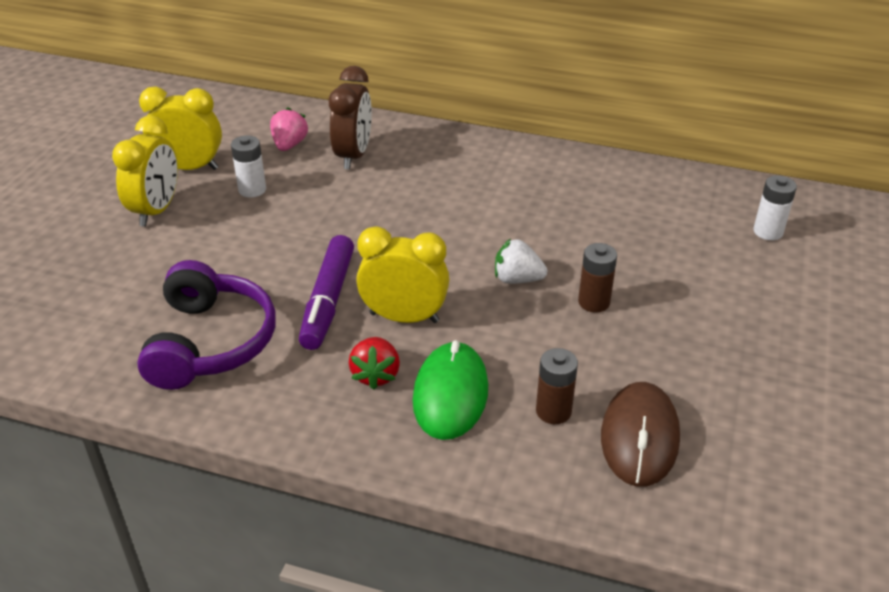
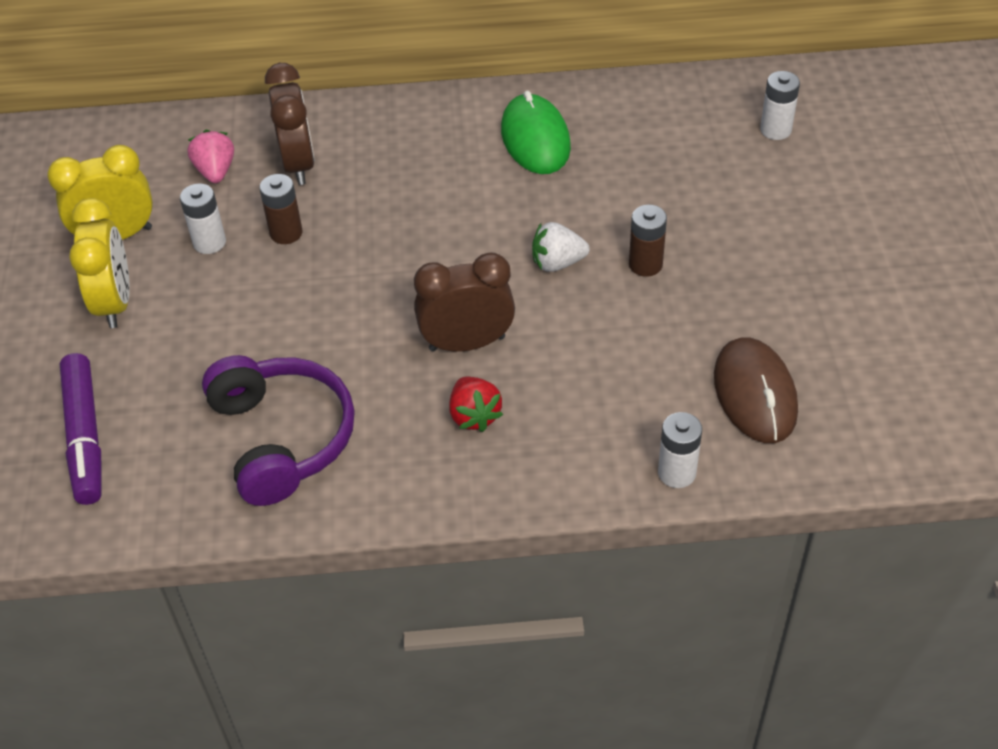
camera: 20 degrees left, 10 degrees up
(327, 301) = (377, 350): purple marker -> purple marker (85, 437)
(404, 317) = (467, 343): yellow clock -> brown clock
(450, 394) = (559, 411): green mouse -> green mouse (535, 138)
(528, 481) = (676, 473): none -> white battery
(553, 411) = (664, 395): brown battery -> brown battery (286, 233)

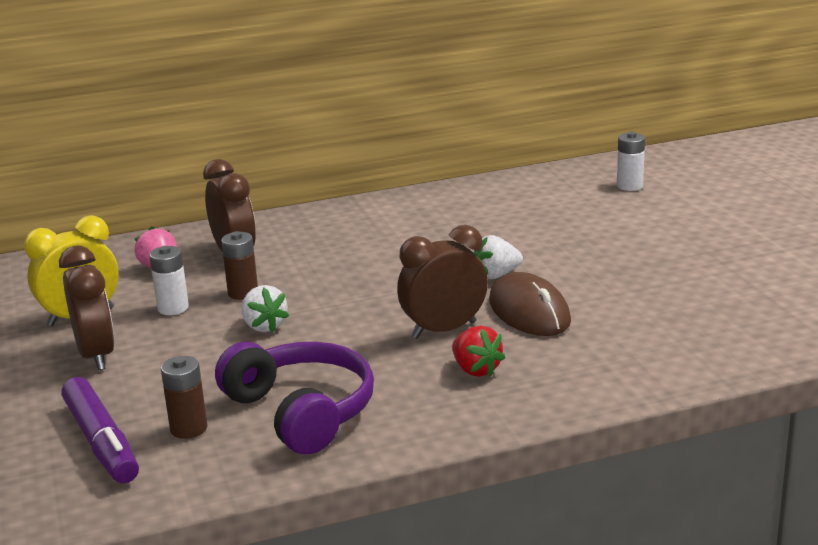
camera: 15 degrees left, 25 degrees down
(115, 302) = (96, 355): yellow clock -> brown clock
(290, 294) = (264, 326): none -> white strawberry
(535, 138) = (436, 215): green mouse -> none
(645, 264) = (572, 266): brown battery -> brown battery (189, 429)
(676, 473) = (677, 374): white battery -> none
(754, 394) = (712, 320): brown mouse -> brown mouse (529, 311)

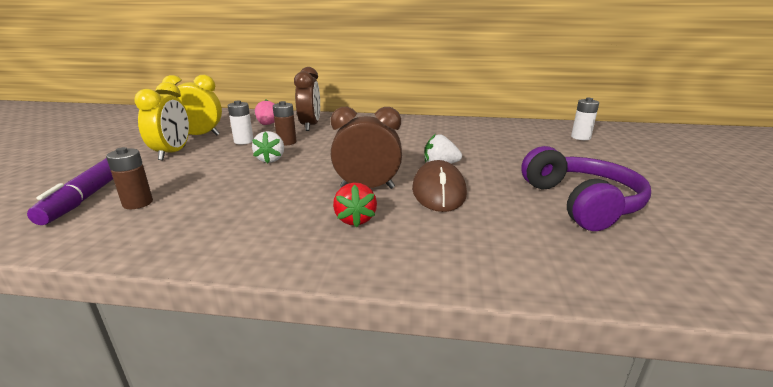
camera: 25 degrees right, 0 degrees up
(96, 355) = (172, 153): brown clock -> yellow clock
(301, 412) = (209, 213): purple headphones -> purple headphones (581, 203)

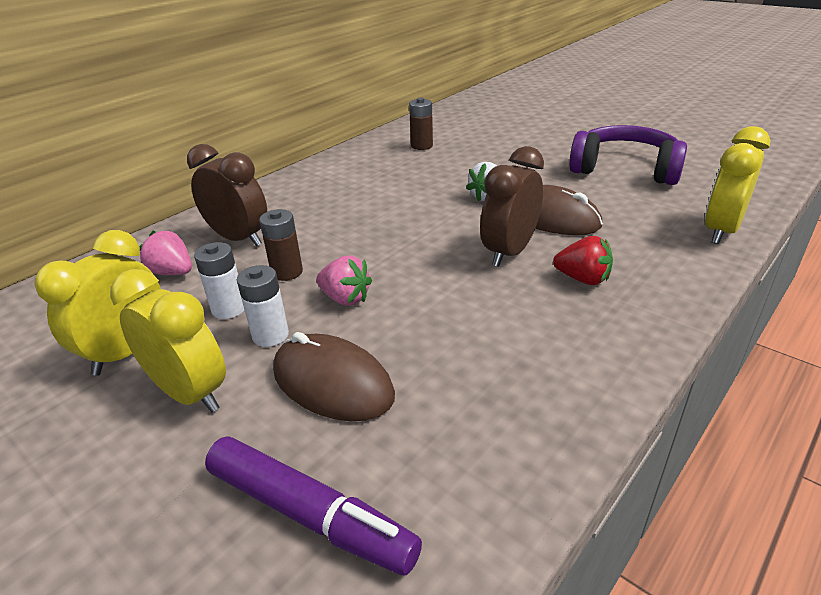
camera: 55 degrees left, 10 degrees up
(138, 203) = (397, 448): brown battery -> brown battery (422, 146)
(190, 176) = (332, 382): none -> brown mouse
(271, 160) = (345, 298): white strawberry -> pink strawberry
(525, 272) = (721, 231): none -> yellow clock
(580, 137) = (490, 115): white battery -> white battery (270, 335)

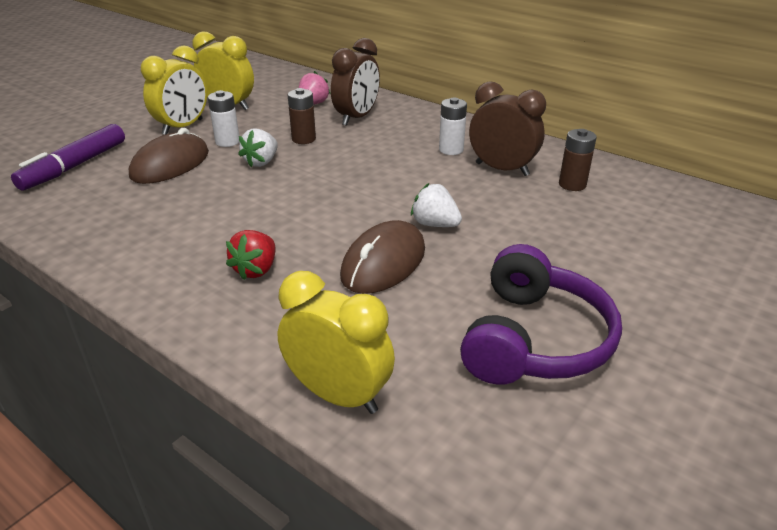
camera: 85 degrees right, 0 degrees up
(229, 309) = (262, 126): white battery -> white battery (451, 150)
(345, 298) = (261, 162): pink strawberry -> white strawberry
(509, 252) = (314, 232): brown clock -> brown clock (502, 169)

